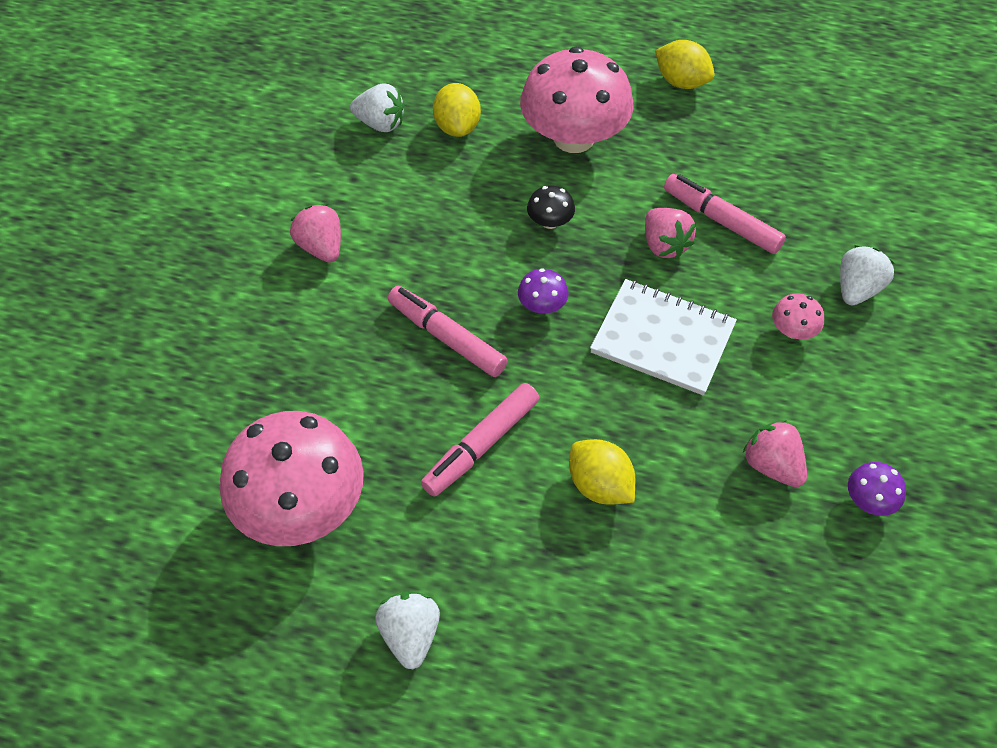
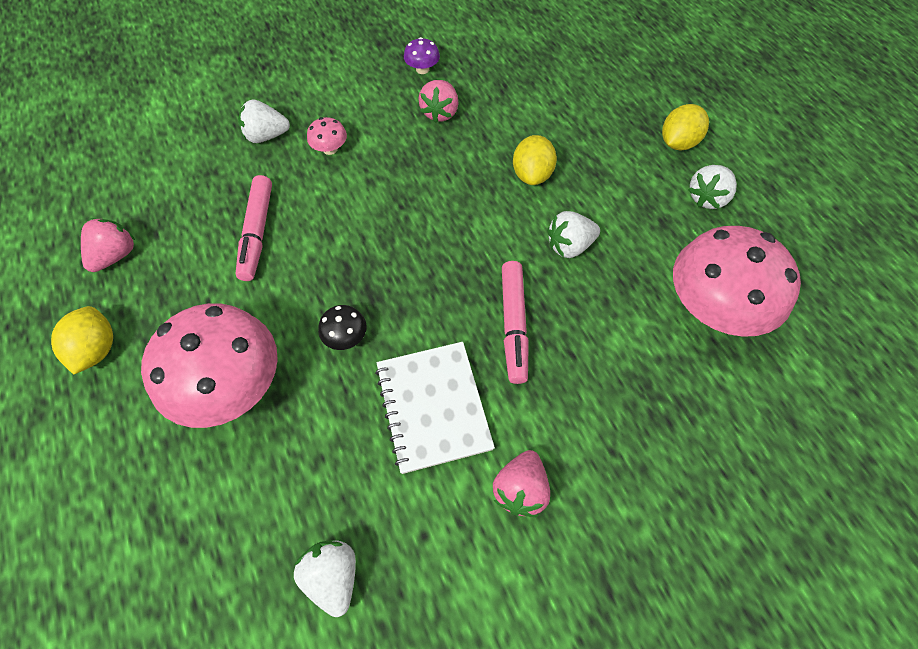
camera: 130 degrees left, 5 degrees up
(457, 127) = (286, 495): yellow lemon -> yellow lemon (678, 143)
(481, 445) = (569, 246): pink marker -> white strawberry
(542, 305) = (431, 287): purple mushroom -> none
(662, 339) = (397, 206): white notebook -> white notebook (433, 407)
(664, 245) = (310, 251): pink strawberry -> pink strawberry (116, 255)

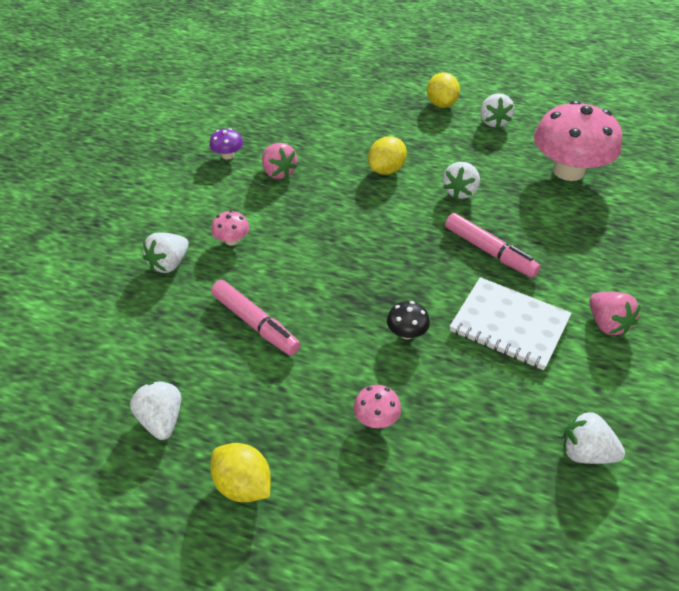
camera: 45 degrees left, 15 degrees down
(116, 255) = (161, 420): pink strawberry -> white strawberry
(232, 386) = (376, 419): pink mushroom -> pink mushroom, size x0.41
(532, 175) = (386, 170): yellow lemon -> yellow lemon turned 75 degrees clockwise

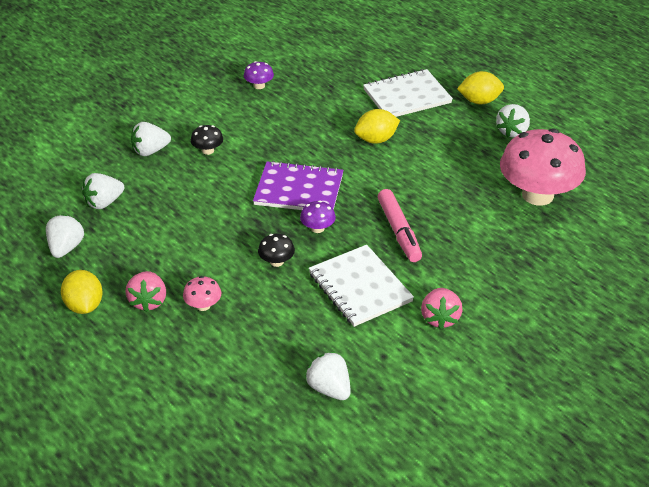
camera: 30 degrees right, 5 degrees down
(232, 240) = (208, 150): pink mushroom -> black mushroom
(255, 323) = (175, 213): pink marker -> none
(278, 172) = (286, 112): pink strawberry -> pink strawberry (148, 301)
(360, 247) = (299, 190): none -> purple notebook
(376, 120) = (407, 96): none -> white notebook
(414, 279) = (318, 228): none -> purple mushroom
(441, 104) = (479, 101): yellow lemon -> yellow lemon turned 60 degrees clockwise
(460, 191) = (421, 178): white strawberry -> white strawberry (104, 203)

